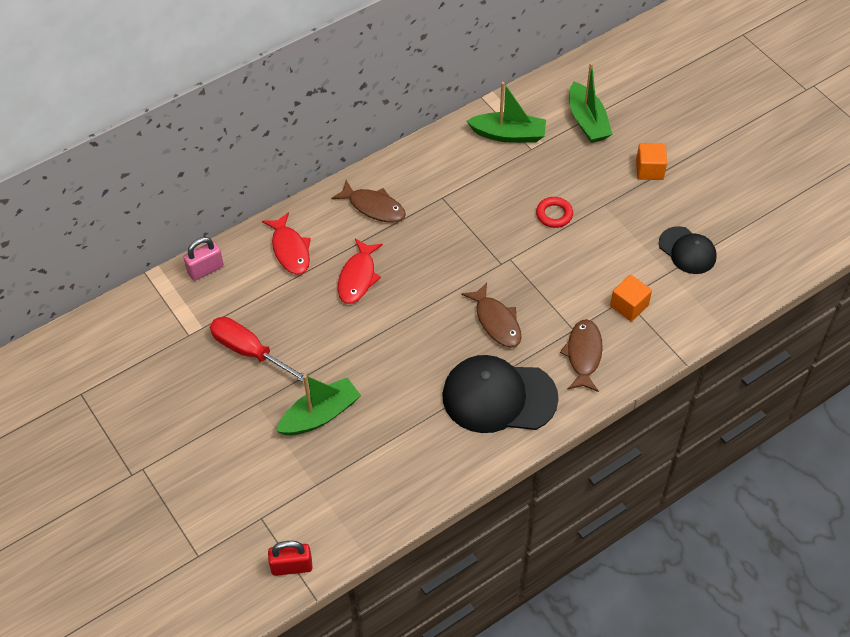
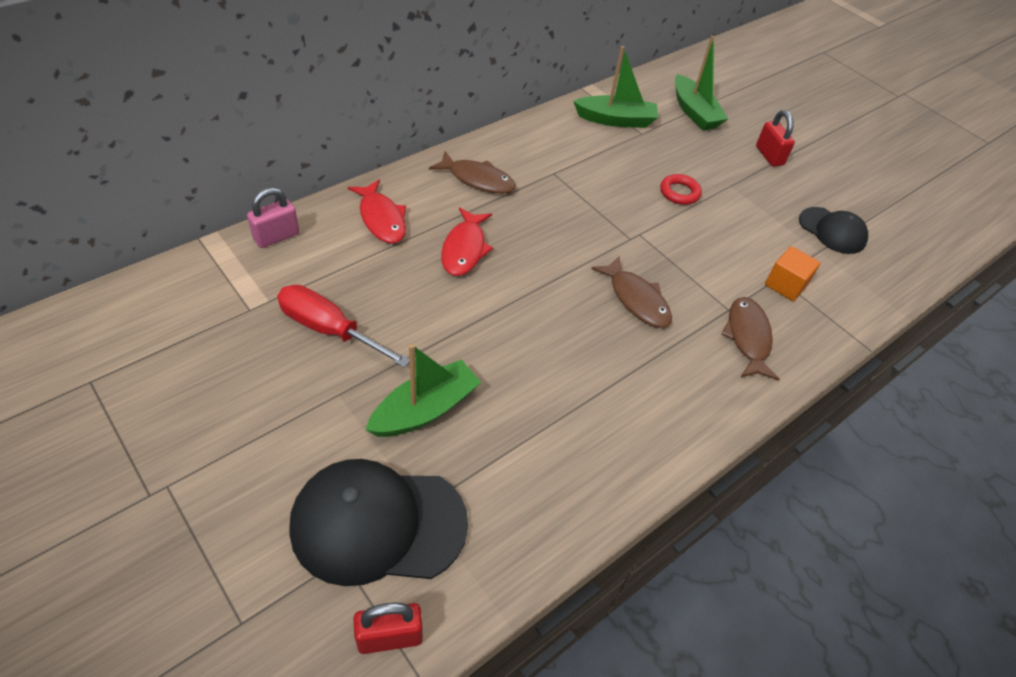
camera: 10 degrees left, 5 degrees down
(499, 397) = (655, 387): black cap -> black cap (378, 524)
(649, 170) = (769, 156): orange cube -> red padlock

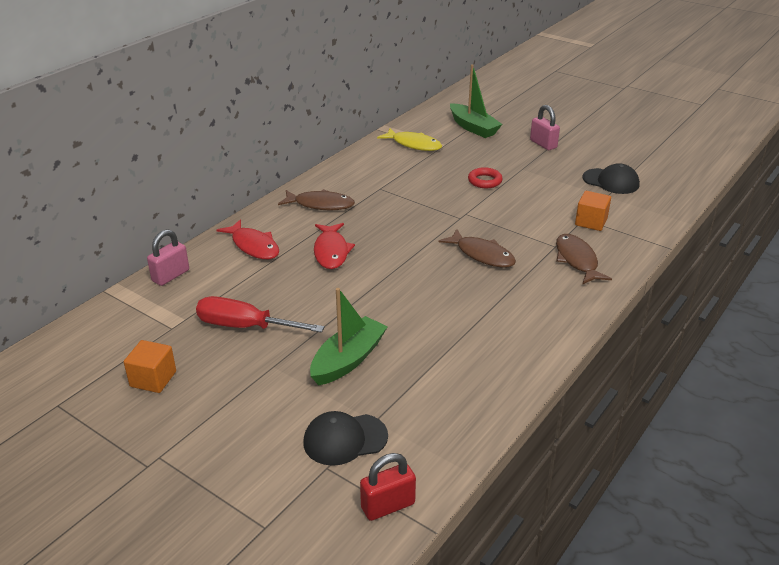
camera: 10 degrees left, 15 degrees down
(202, 375) = (153, 379): none -> orange cube
(378, 524) = (345, 439): black cap -> black cap, size x0.58
(615, 120) = (413, 144): green boat -> yellow fish
(769, 156) = (543, 144): red padlock -> pink padlock

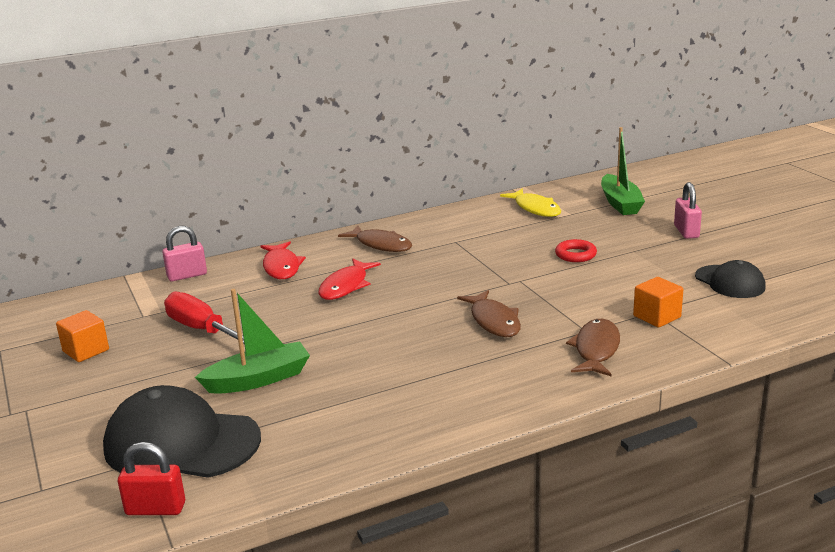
camera: 30 degrees right, 10 degrees down
(345, 439) = (181, 443): black cap -> black cap, size x1.73

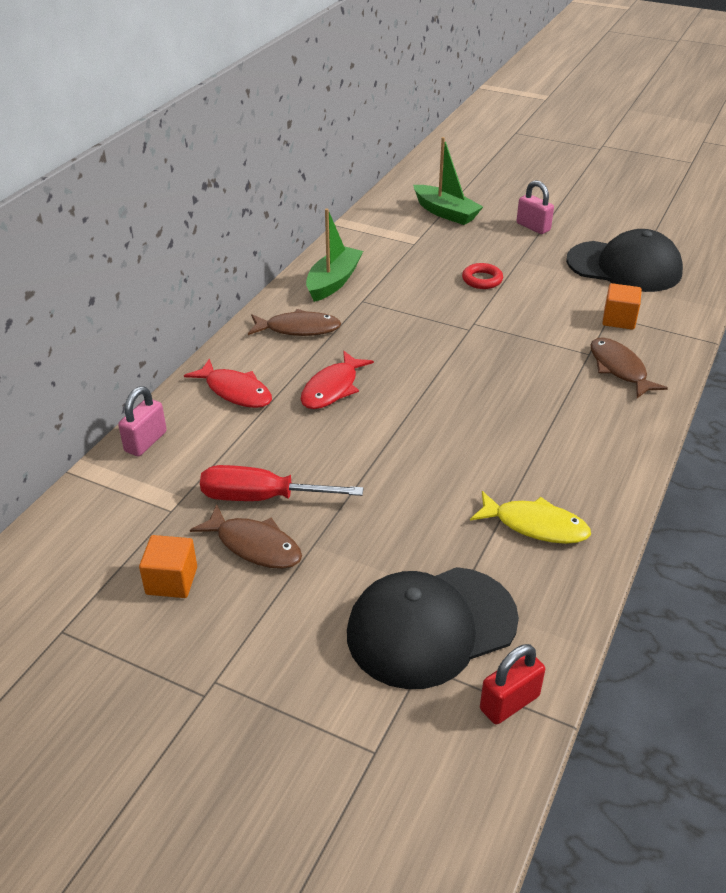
camera: 40 degrees left, 15 degrees up
(258, 379) = (400, 525): green boat -> green boat (333, 282)
(346, 286) = (332, 388): red fish -> red fish turned 45 degrees clockwise
(493, 321) = (510, 373): brown fish -> brown fish (254, 545)
(535, 208) = (383, 240): yellow fish -> yellow fish (535, 525)
(730, 282) = (624, 267): black cap -> black cap, size x1.73

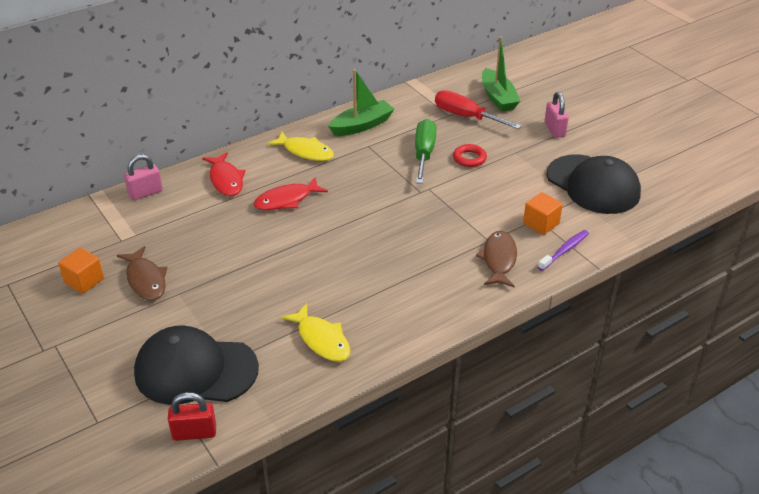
camera: 30 degrees right, 0 degrees up
(262, 498) = (177, 253): red screwdriver -> red screwdriver (466, 117)
(298, 329) = (305, 151): brown fish -> yellow fish
(431, 290) = (424, 154): none -> green screwdriver
(668, 337) = (564, 250): none -> purple toothbrush

